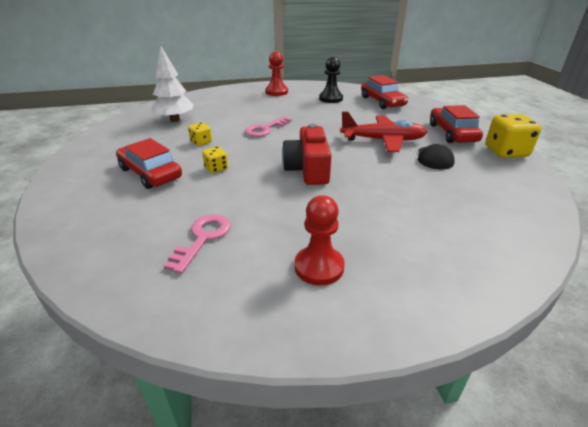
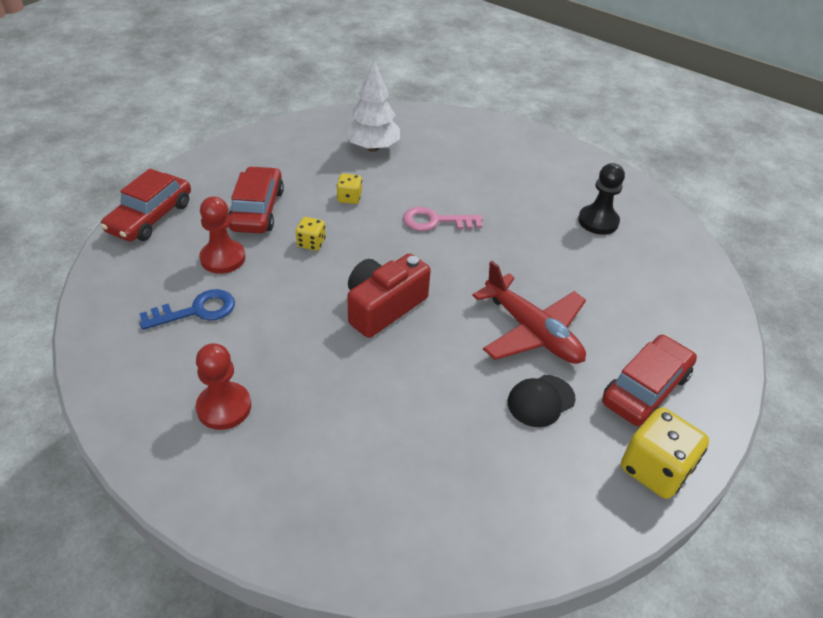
camera: 45 degrees right, 10 degrees up
(203, 238) = (196, 311): pink key -> blue key
(276, 92) = (550, 166): red pawn -> red pawn (223, 258)
(382, 101) = (660, 272): red car -> red car (150, 217)

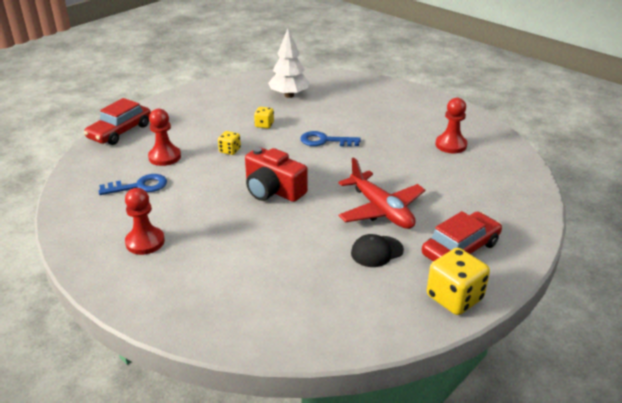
camera: 10 degrees right, 10 degrees down
(257, 210) = (196, 130): red car -> none
(383, 307) = (273, 190): red camera -> red camera turned 105 degrees counterclockwise
(436, 221) = (325, 141): pink key -> blue key
(598, 221) = (451, 145): black pawn -> red pawn

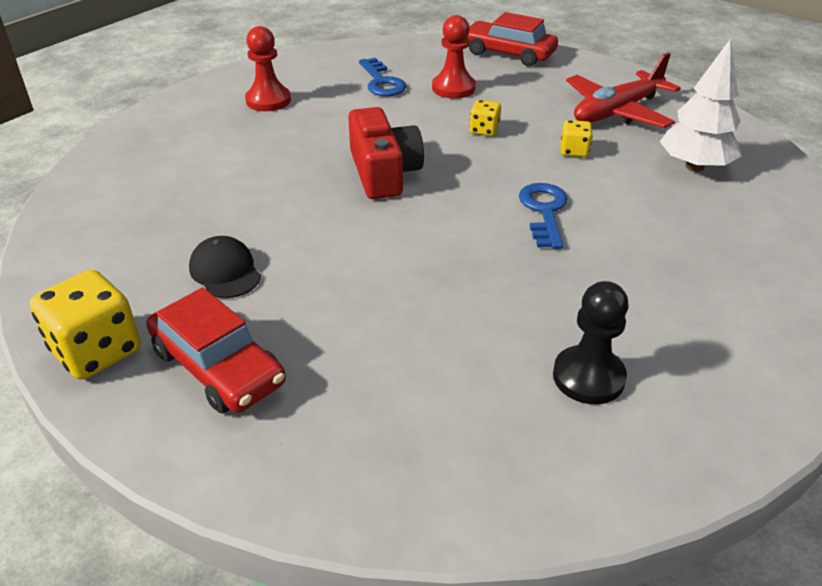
camera: 85 degrees right, 5 degrees up
(273, 190) = (383, 173): red camera -> red camera turned 135 degrees clockwise
(381, 210) = (335, 275): red plane -> red plane (617, 111)
(451, 145) = (588, 377): red pawn -> black pawn

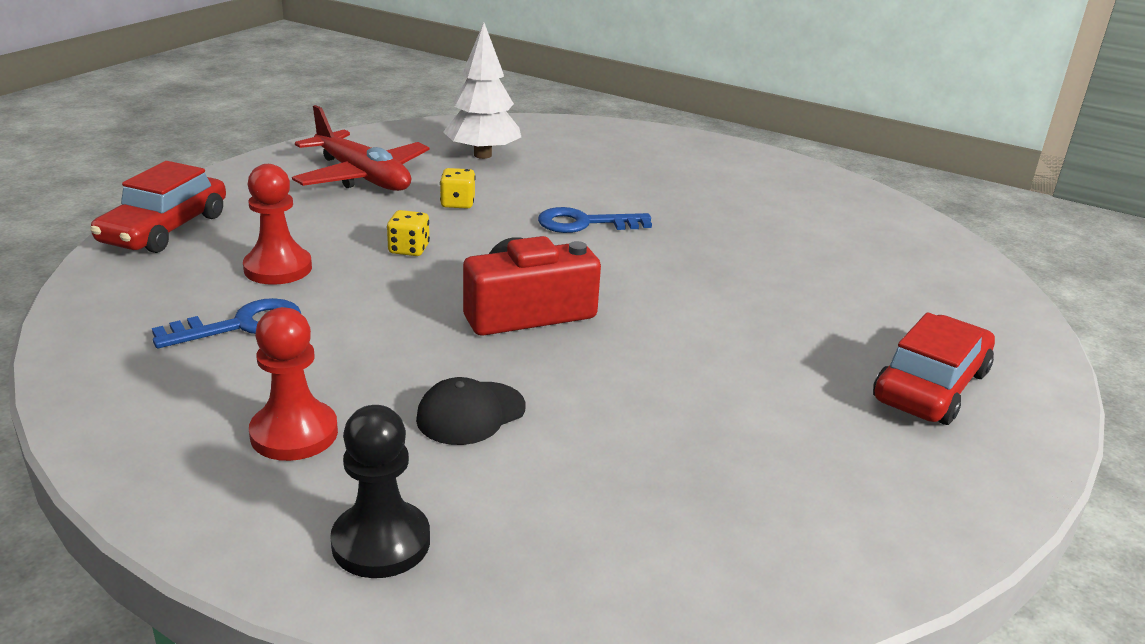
camera: 100 degrees left, 10 degrees down
(97, 351) = (974, 475): yellow dice -> none
(225, 271) = (783, 405): black cap -> black cap (470, 413)
(588, 377) = (810, 218): black pawn -> black pawn (381, 542)

